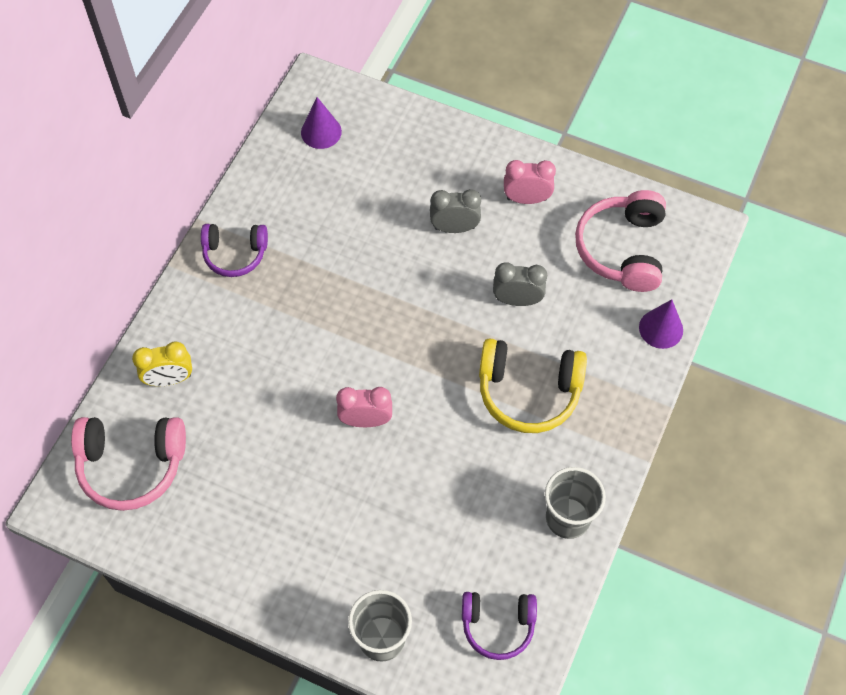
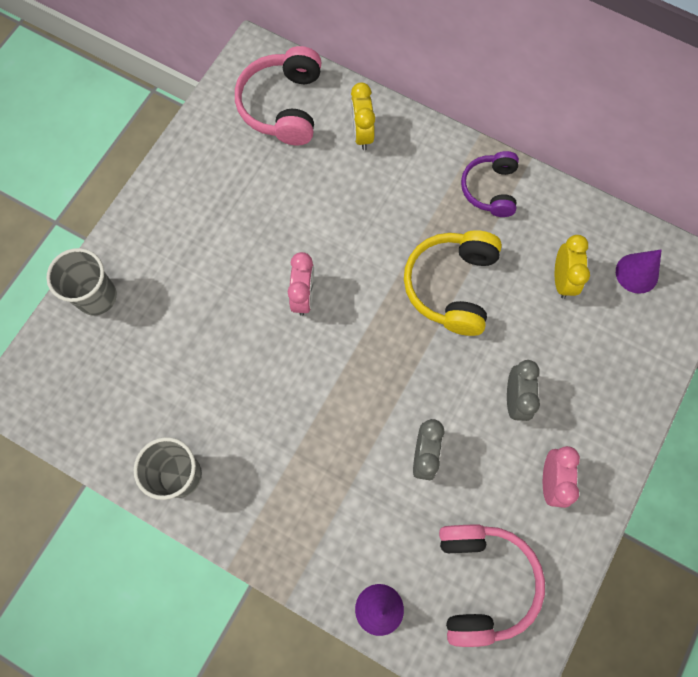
camera: 95 degrees right, 10 degrees up
(331, 191) = (562, 280): none -> yellow clock
(498, 625) = (89, 396): purple headphones -> none
(528, 391) = (318, 454): yellow headphones -> yellow headphones (451, 286)
(622, 249) = (482, 581): pink headphones -> pink headphones turned 75 degrees clockwise

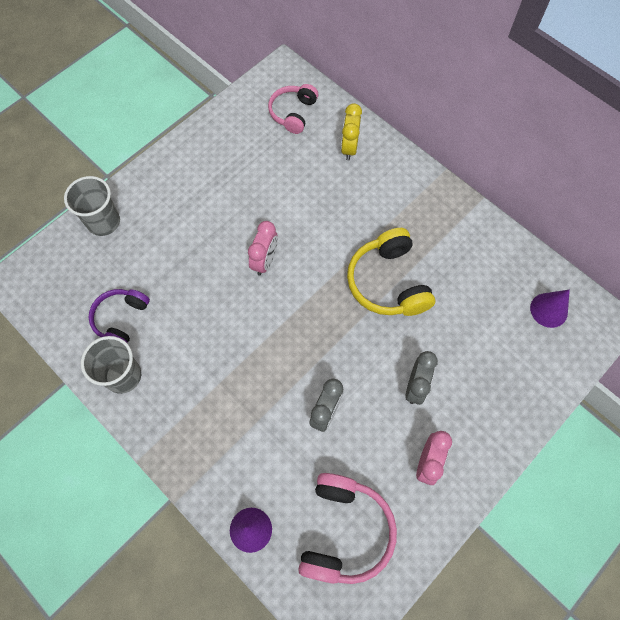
camera: 15 degrees right, 5 degrees down
(283, 106) = (293, 113): pink headphones -> pink headphones, size x0.65
(451, 286) = (388, 282): yellow headphones -> yellow headphones turned 45 degrees counterclockwise
(490, 189) = (442, 214): purple headphones -> purple headphones (121, 319)
(562, 280) = (482, 300): yellow clock -> none

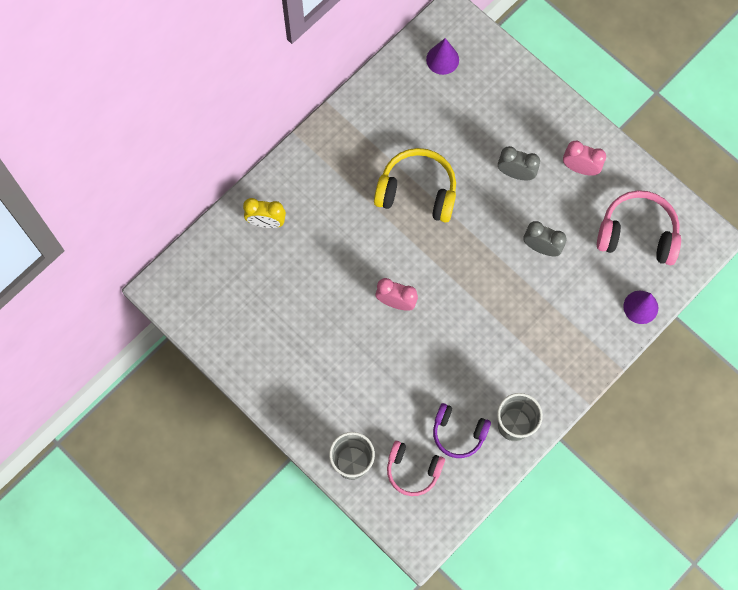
camera: 90 degrees left, 5 degrees up
(293, 113) = (220, 278): pink headphones -> pink headphones (413, 470)
(388, 282) = (417, 191): yellow headphones -> yellow headphones turned 150 degrees counterclockwise

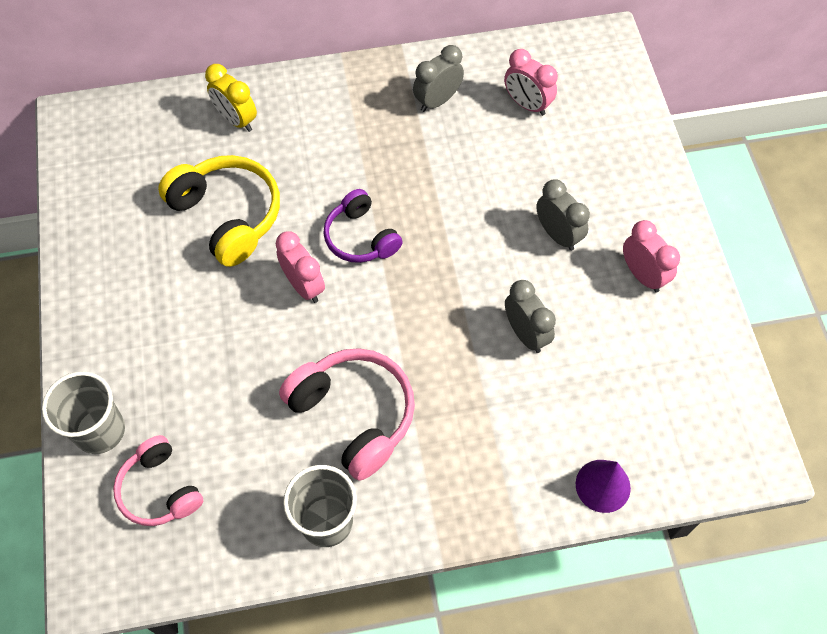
camera: 35 degrees right, 10 degrees down
(380, 128) = (437, 101): none -> grey clock
(417, 191) = (426, 186): yellow headphones -> yellow headphones (228, 216)
(436, 96) = (527, 104): none -> pink clock
(442, 59) = (563, 74): purple cone -> none
(458, 433) = (250, 483): purple headphones -> purple headphones (361, 237)
(637, 234) = (662, 394): pink headphones -> pink headphones (354, 415)

